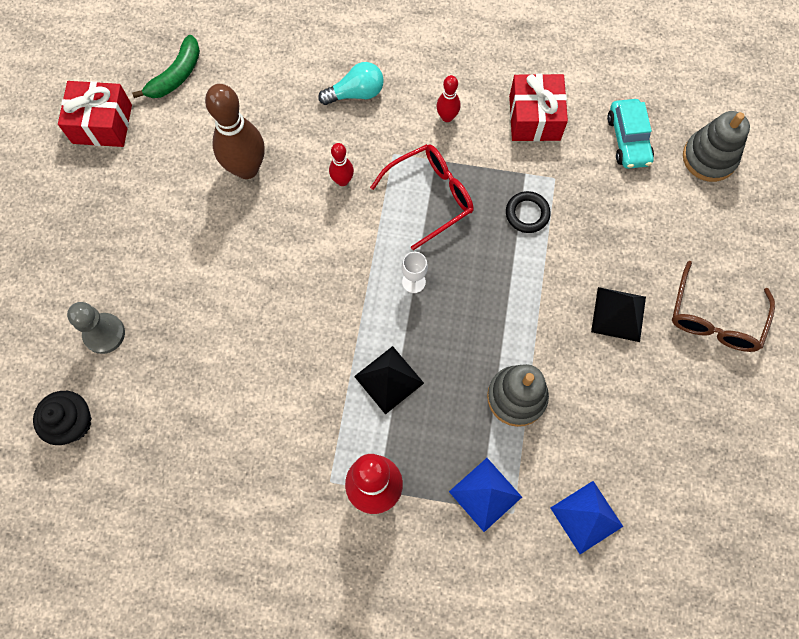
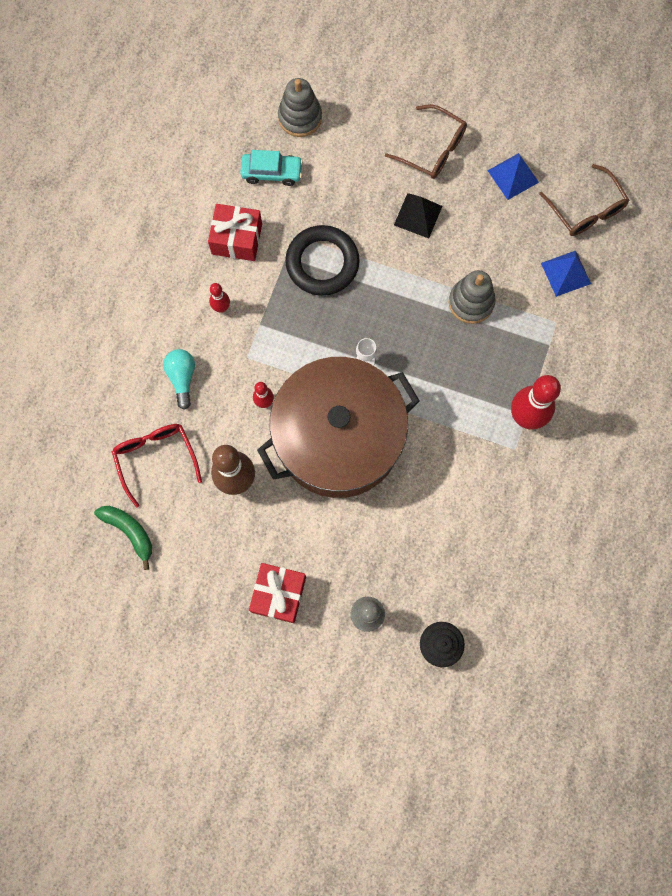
camera: 80 degrees left, 5 degrees up
(102, 124) = (166, 602): red gift -> red gift (279, 594)
(312, 267) = (338, 437): none -> brown pot
(389, 379) = (442, 393): black pyramid -> none
(430, 196) = (292, 334): red glasses -> red glasses (155, 458)
(485, 494) = (540, 339): blue pyramid -> blue pyramid (513, 176)
(527, 214) = (322, 263): black ring -> black ring, size x2.02
(686, 534) = (586, 210): none -> brown glasses

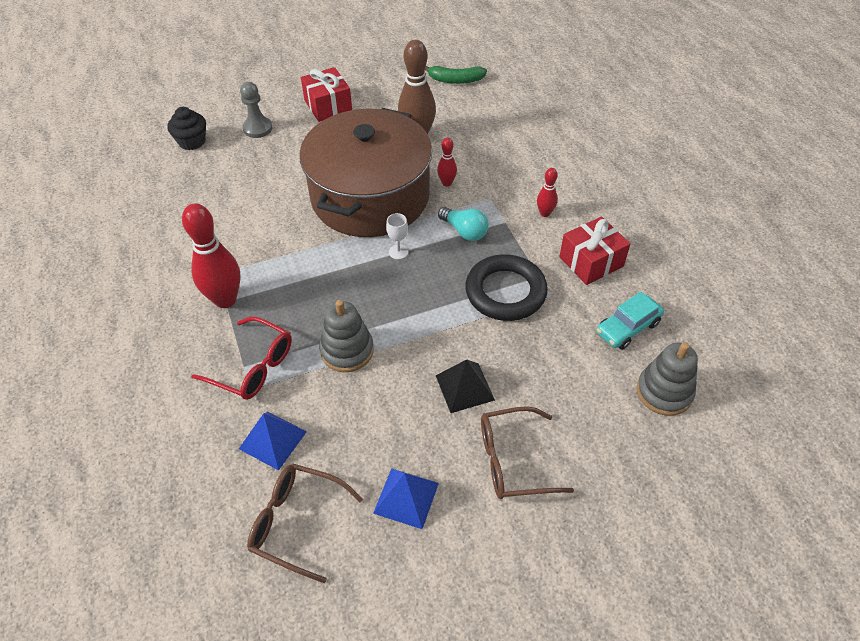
camera: 140 degrees right, 25 degrees down
(155, 458) = (483, 116): red glasses -> red glasses (253, 367)
(182, 378) = (519, 160): turquoise light bulb -> turquoise light bulb (464, 231)

